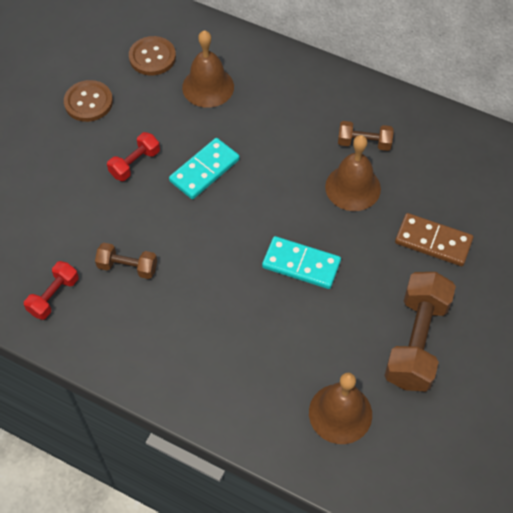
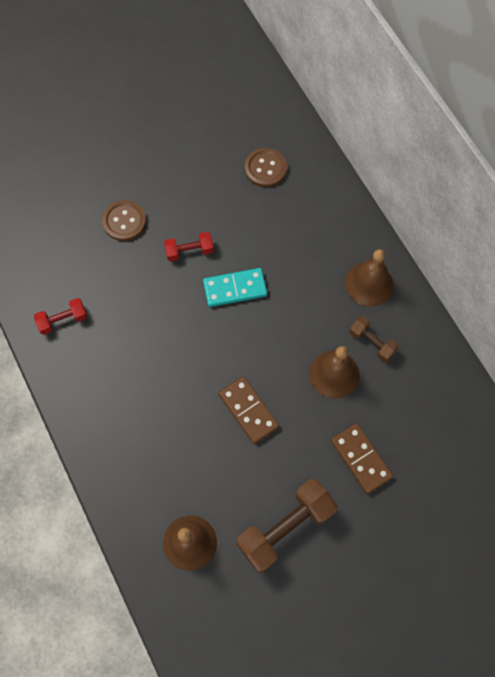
camera: 35 degrees right, 10 degrees up
(88, 102) = (192, 179): brown button -> brown button (124, 221)
(127, 267) = (126, 331): brown dumbbell -> none
(208, 87) = (288, 220): brown bell -> brown bell (369, 284)
(301, 264) = (248, 411): turquoise domino -> brown domino

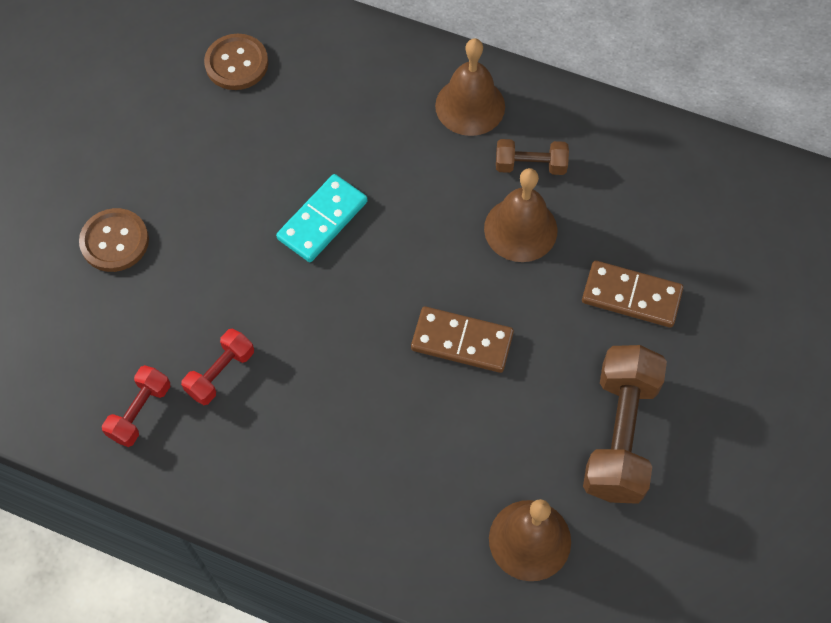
camera: 40 degrees left, 5 degrees down
(189, 251) = (228, 217): red dumbbell -> red dumbbell (220, 373)

